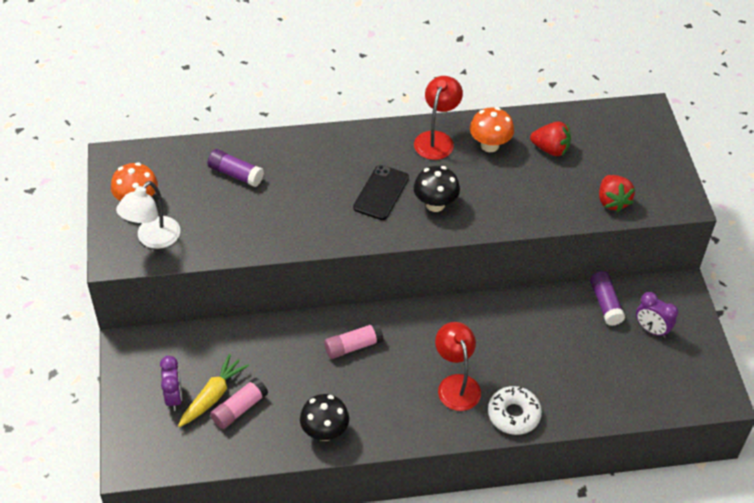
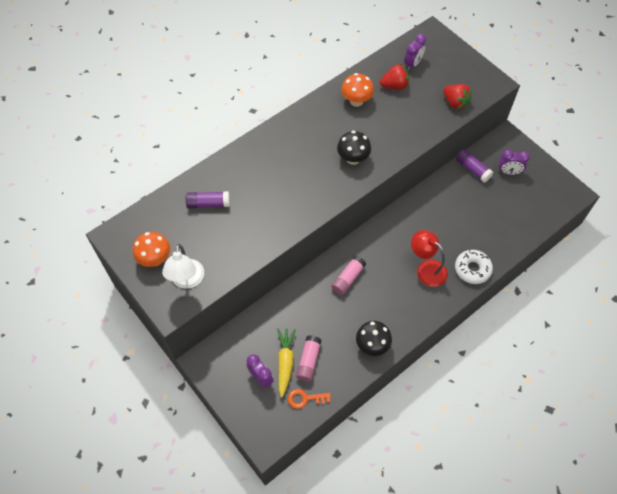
camera: 30 degrees left, 10 degrees up
(205, 445) = (305, 398): none -> orange key
(381, 192) = (313, 168): black phone -> none
(436, 139) = (321, 113): red lamp -> none
(593, 136) = (412, 64): none -> purple clock

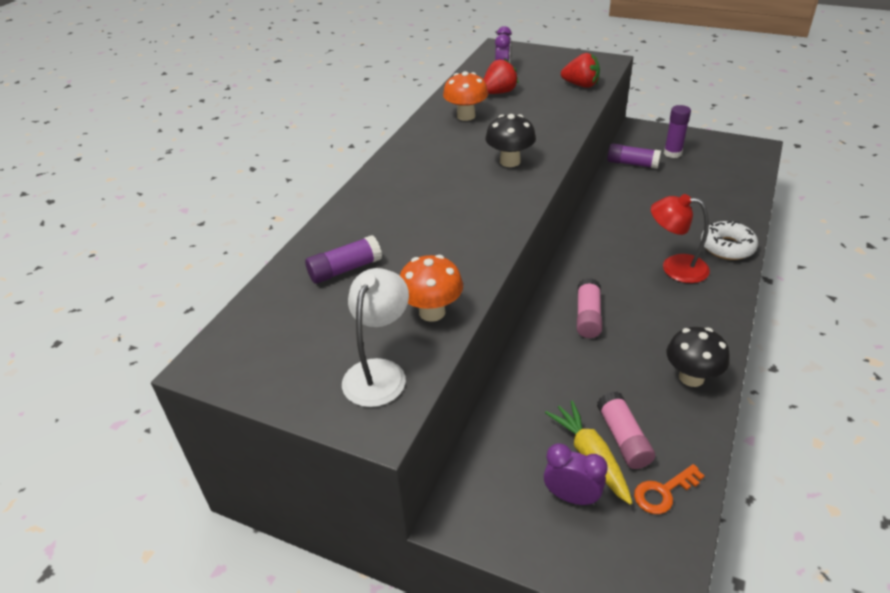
camera: 25 degrees left, 20 degrees down
(155, 259) = (303, 366): orange mushroom -> orange mushroom (432, 312)
(187, 280) = (379, 372): white lamp -> white lamp turned 135 degrees counterclockwise
(508, 172) = (672, 153): purple clock -> purple glue stick

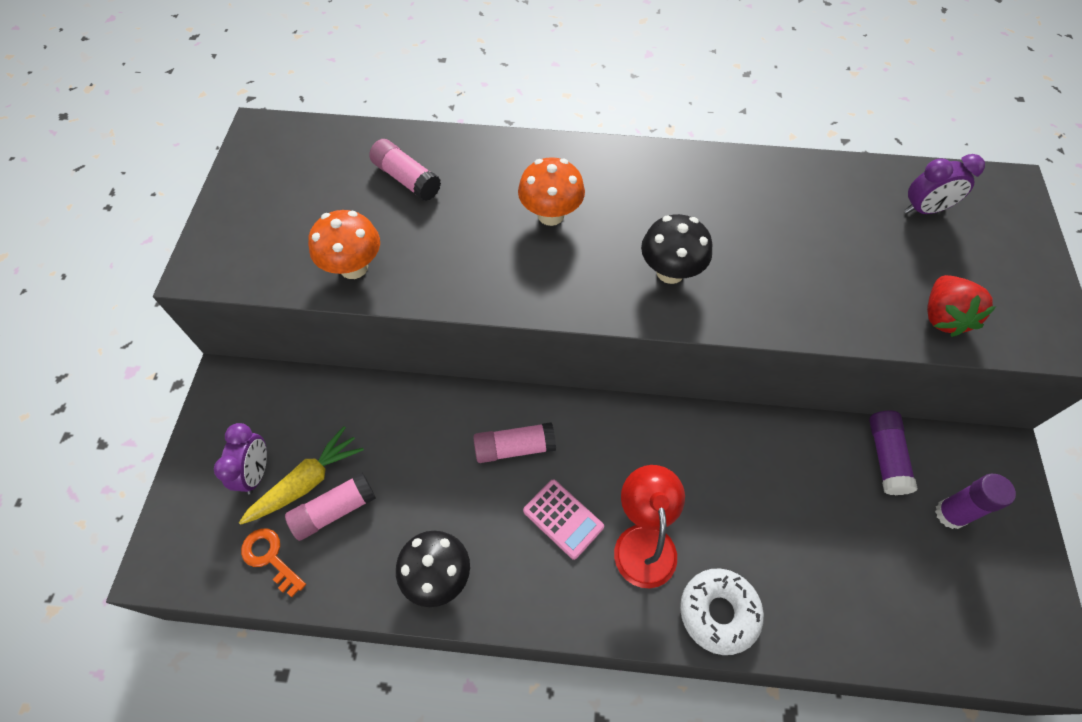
camera: 70 degrees right, 20 degrees up
(345, 269) = (407, 179): purple glue stick -> pink glue stick
(379, 372) = (263, 250): white lamp -> none
(466, 116) = (768, 198): orange mushroom -> orange mushroom (551, 215)
(499, 92) = (857, 219): red strawberry -> none
(652, 301) = (563, 519): none -> pink calculator

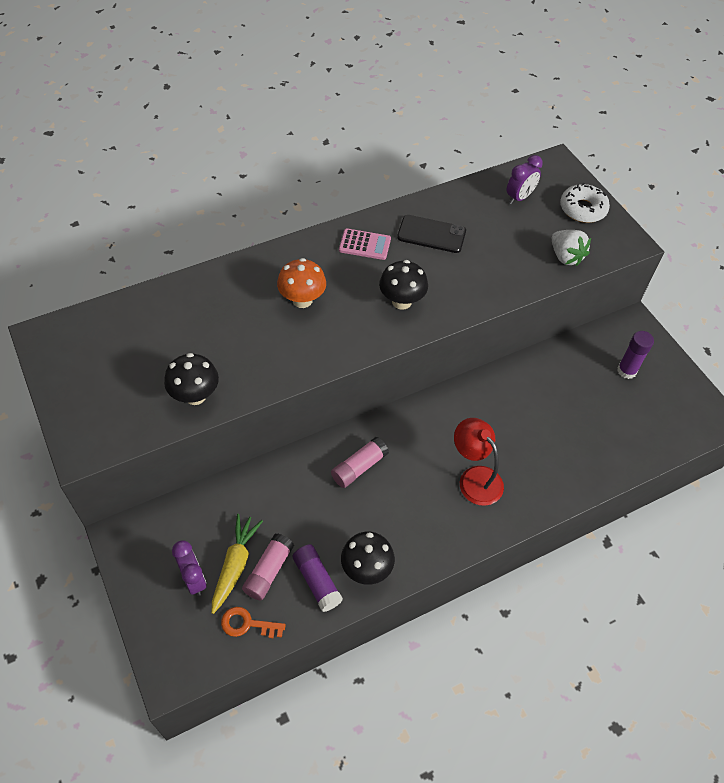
camera: 35 degrees left, 5 degrees down
(354, 267) = (195, 395): orange mushroom -> black mushroom
(407, 179) = (185, 320): pink glue stick -> none
(563, 519) = (419, 492): pink calculator -> pink calculator (365, 244)
(718, 612) = (541, 493): white donut -> white donut (582, 209)
(768, 206) = (431, 234): none -> black phone
(885, 457) = (576, 357): purple glue stick -> purple glue stick (317, 581)
(942, 317) = (565, 257): red strawberry -> white strawberry

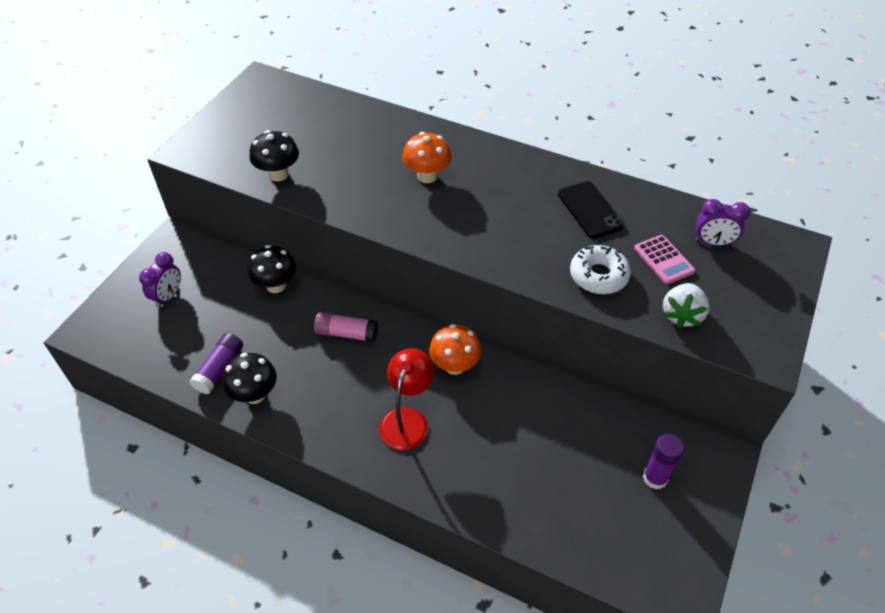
camera: 55 degrees right, 5 degrees down
(235, 565) = (197, 312): yellow carrot -> none
(247, 624) = (153, 349): orange key -> none
(268, 571) = (207, 334): pink glue stick -> none
(365, 244) = (527, 177): pink calculator -> pink calculator (663, 260)
(401, 301) = (492, 232): black mushroom -> black mushroom (276, 285)
(450, 417) = (455, 365): none -> orange mushroom
(582, 209) = (762, 296): white donut -> white donut (598, 276)

